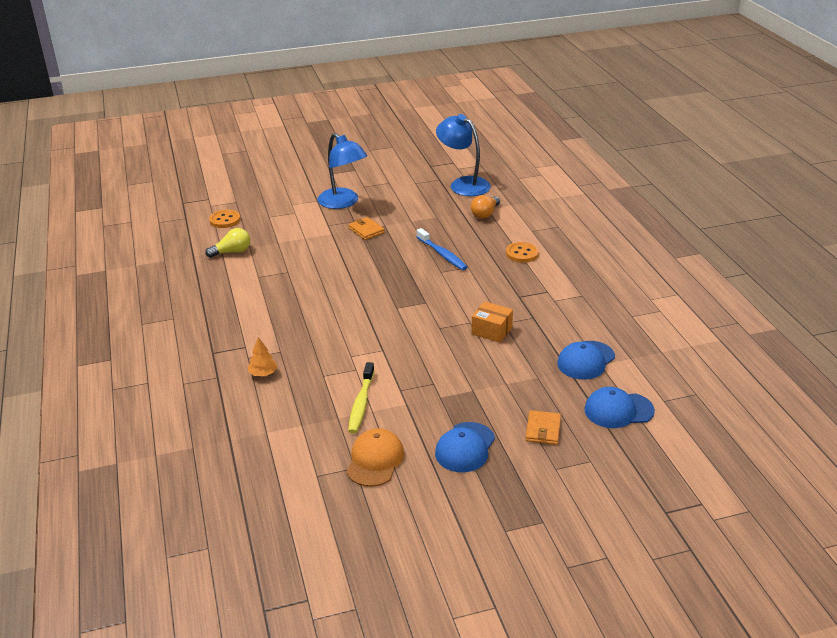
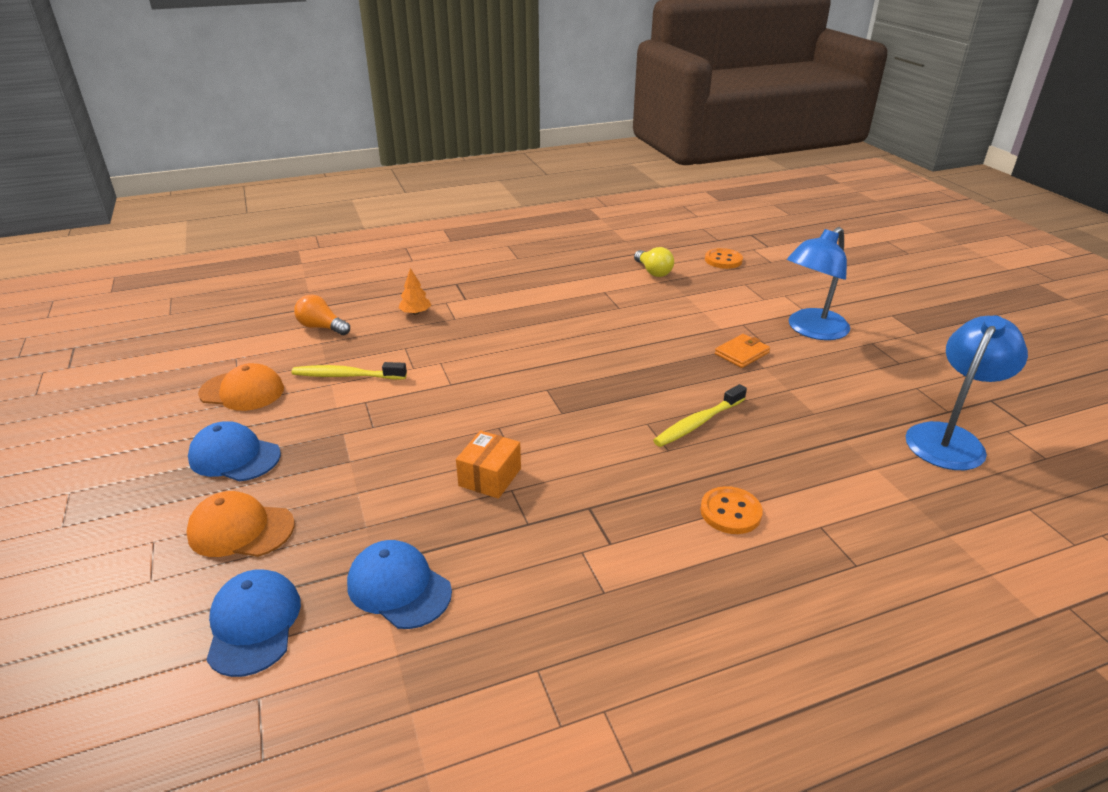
camera: 85 degrees right, 0 degrees up
(442, 254) = (698, 423): blue toothbrush -> yellow toothbrush
(485, 214) = (853, 466): orange light bulb -> orange light bulb (322, 327)
(543, 429) = (241, 529): orange wallet -> orange cap

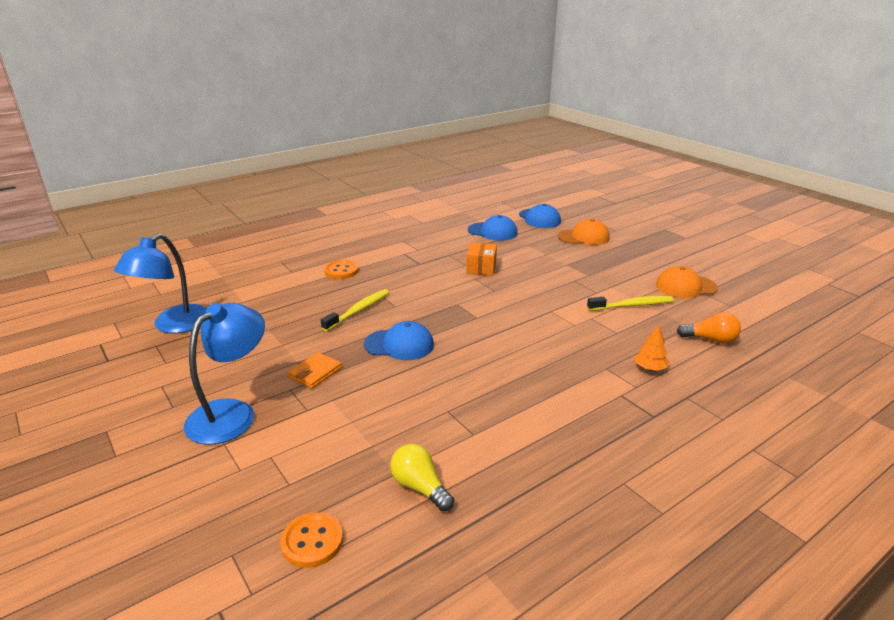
camera: 165 degrees right, 5 degrees down
(234, 456) = (631, 258): blue cap -> blue cap (399, 345)

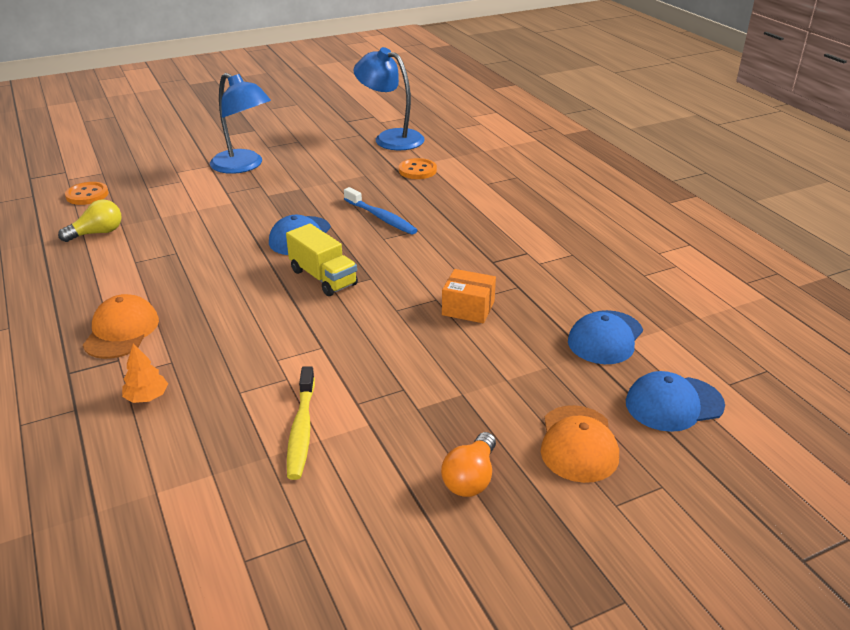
camera: 100 degrees right, 5 degrees up
(315, 372) = (277, 196): orange wallet -> none
(341, 271) = (482, 210): orange button -> orange button (417, 170)
(358, 310) = (381, 217): yellow toothbrush -> blue toothbrush
(464, 323) = (323, 277): none -> yellow truck
(685, 286) = (336, 522): orange cap -> orange cap (121, 331)
(710, 339) = (167, 483): orange light bulb -> orange light bulb (470, 478)

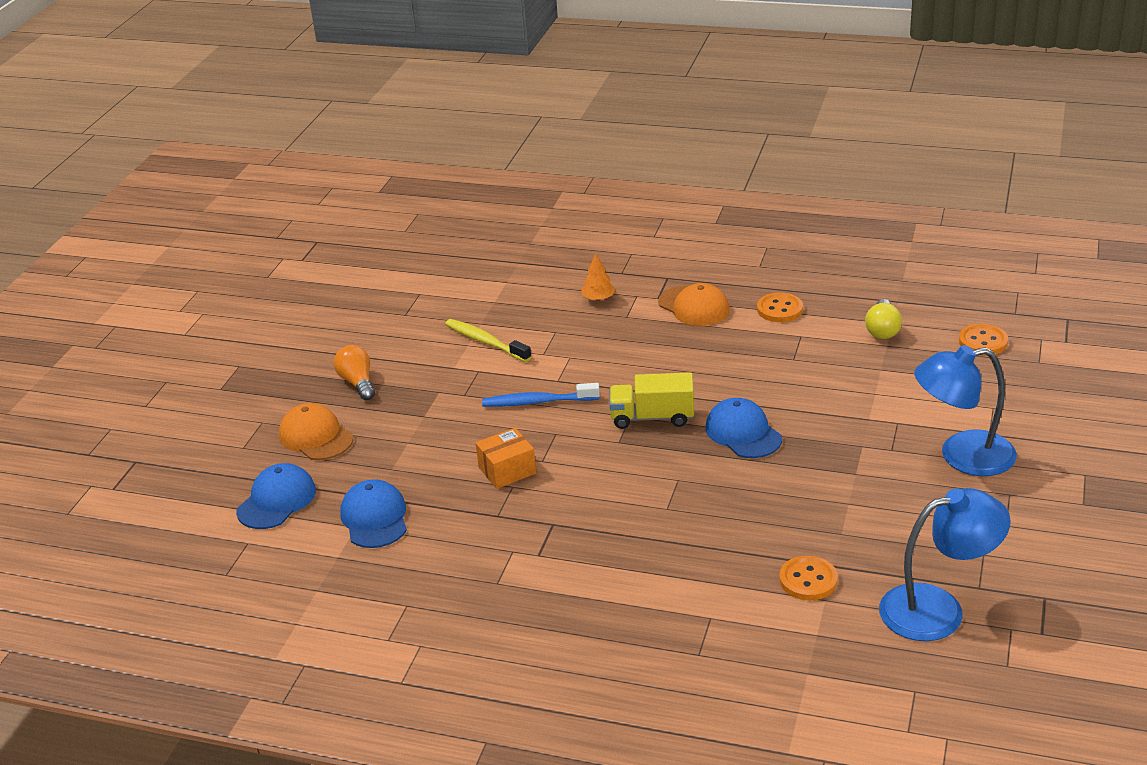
camera: 135 degrees right, 0 degrees up
(94, 286) = (779, 309): none -> orange button
(381, 217) = (721, 497): blue toothbrush -> blue toothbrush (537, 402)

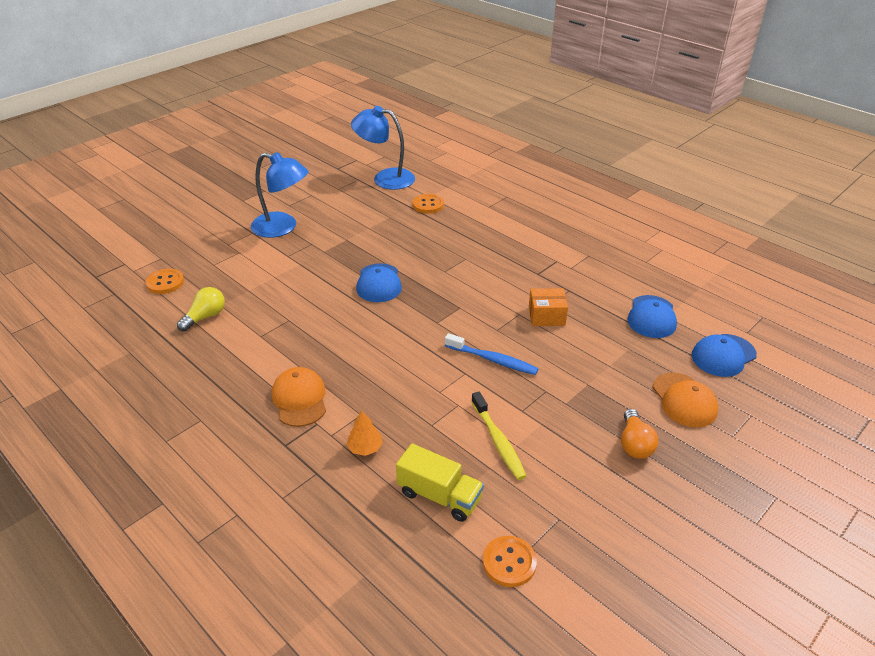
camera: 155 degrees left, 5 degrees up
(652, 417) = (423, 315): yellow truck -> yellow truck (439, 496)
(779, 309) = (244, 365): orange button -> orange button (509, 562)

